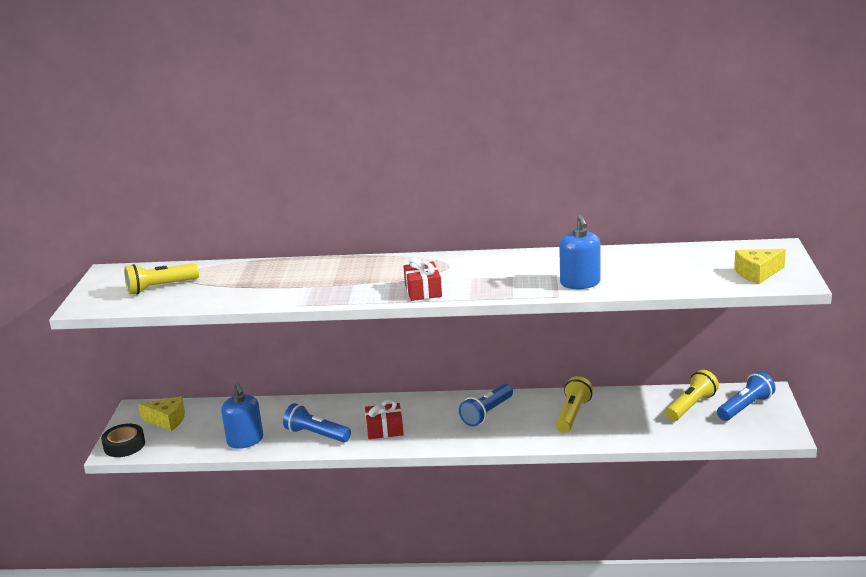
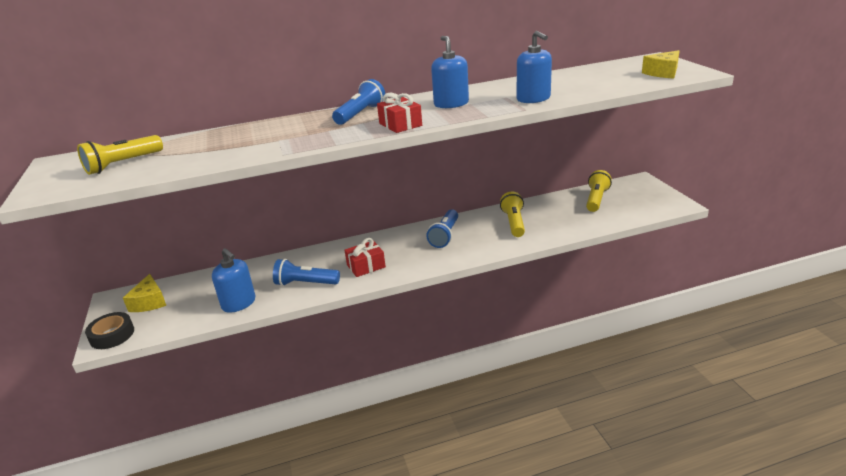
camera: 20 degrees left, 5 degrees up
(167, 420) = (149, 302): yellow cheese -> yellow cheese turned 90 degrees clockwise
(493, 273) = (451, 104): none -> blue soap dispenser
(745, 407) = (634, 193): blue flashlight -> blue flashlight (360, 114)

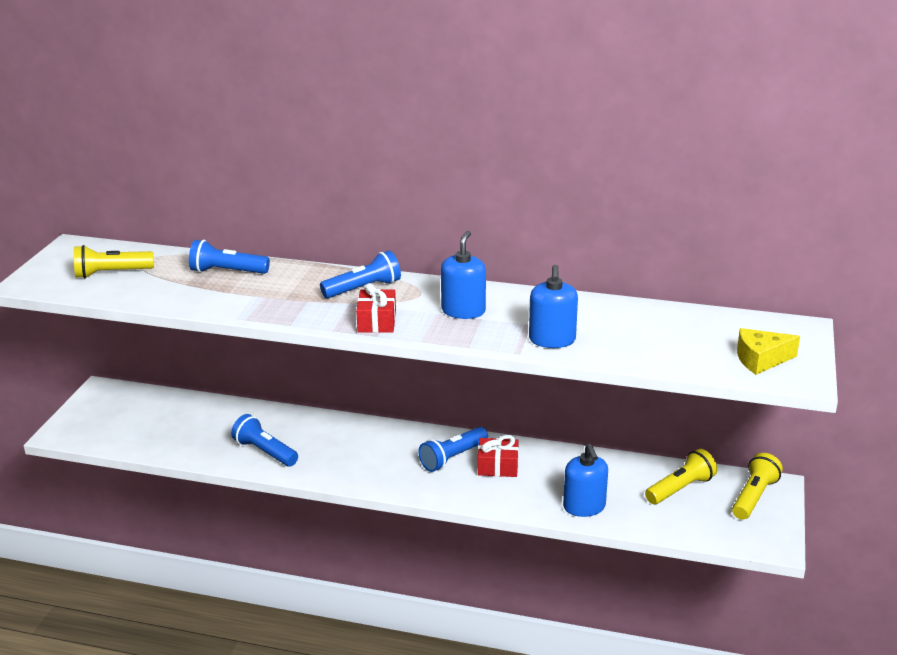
camera: 30 degrees right, 0 degrees up
(112, 335) = (71, 430): black tape -> none
(149, 302) = (124, 408): yellow cheese -> none
(233, 135) = (227, 272): none -> blue flashlight
(239, 303) = (191, 446): blue soap dispenser -> blue soap dispenser (584, 506)
(366, 266) = (337, 458): red gift -> red gift (498, 466)
(514, 223) = (544, 475): yellow flashlight -> yellow flashlight (754, 496)

